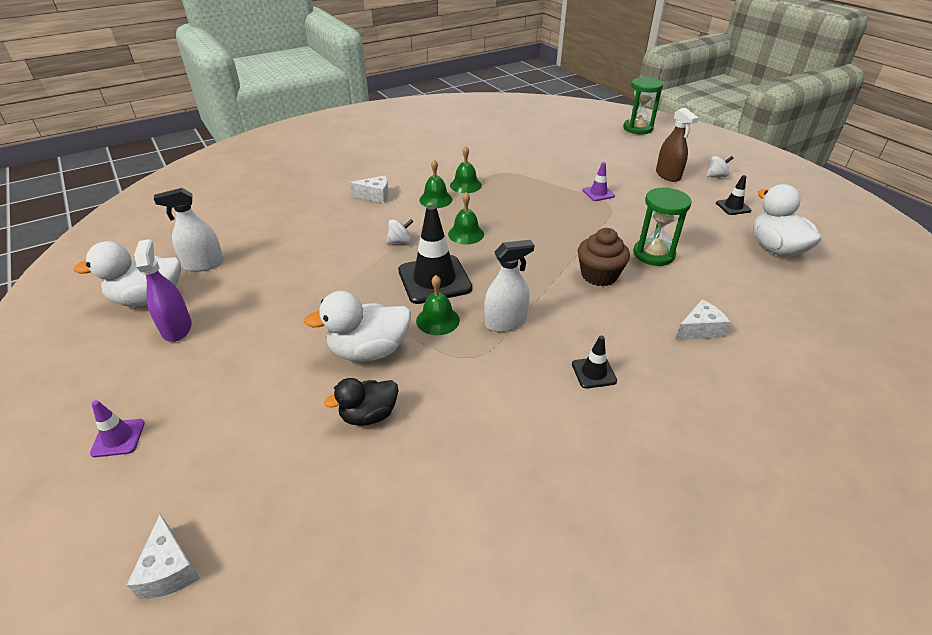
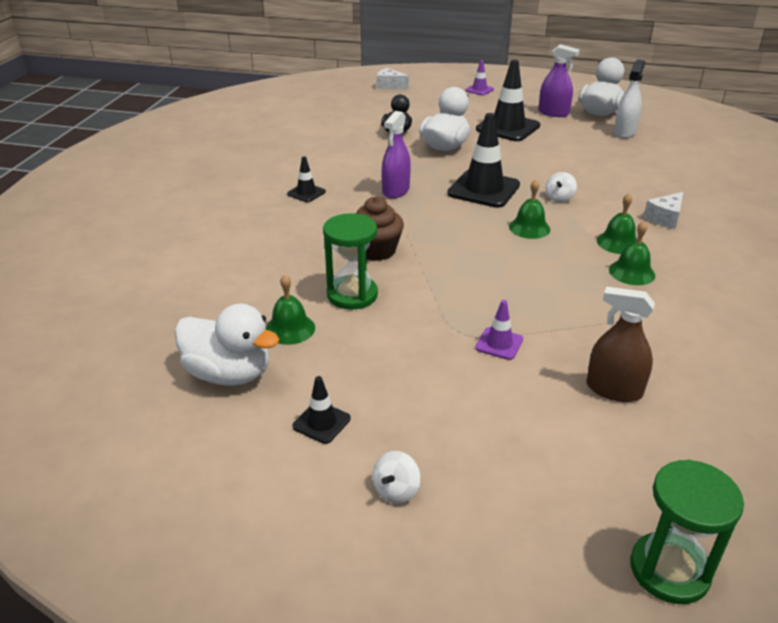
camera: 135 degrees right, 5 degrees down
(262, 337) = (508, 128): none -> black traffic cone
(438, 320) = (437, 173): green bell -> green bell (290, 329)
(505, 322) = (396, 190): white spray bottle -> purple spray bottle
(668, 175) = (463, 440): brown spray bottle -> brown spray bottle (614, 389)
(699, 330) = (256, 248): white cheese -> none

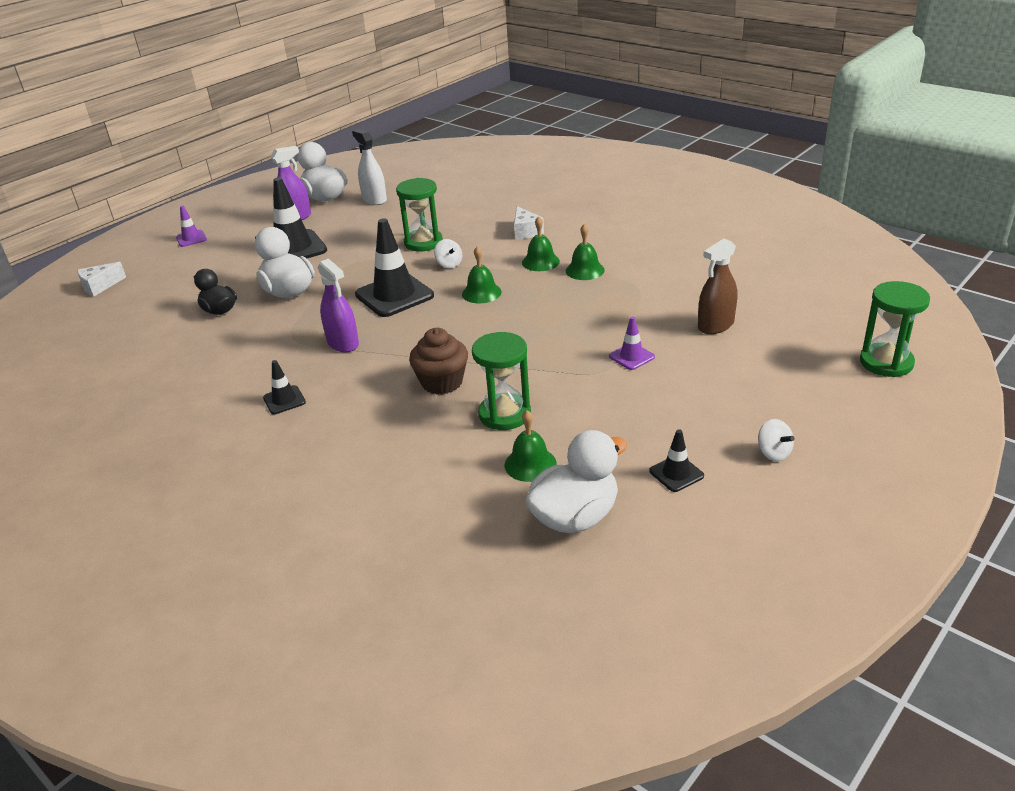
camera: 60 degrees left, 0 degrees up
(581, 175) = (423, 242): none -> green hourglass

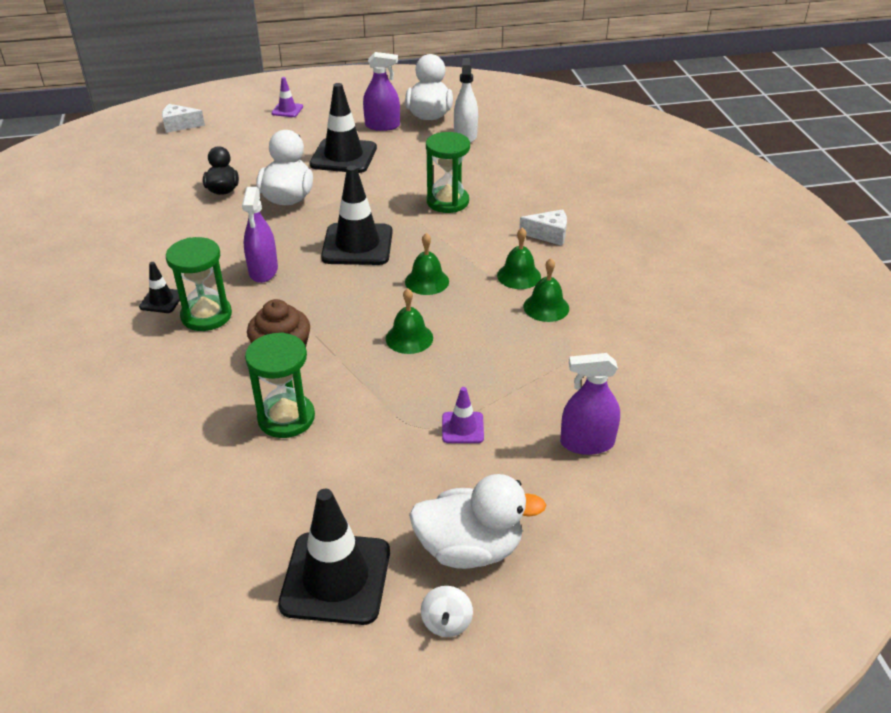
camera: 35 degrees right, 5 degrees up
(449, 264) = (439, 236): white spinning top -> none
(525, 231) = (548, 235): white cheese -> white cheese turned 105 degrees counterclockwise
(530, 464) = (241, 481): green bell -> green bell (409, 338)
(575, 517) = (205, 558): white duck -> white duck (470, 548)
(676, 473) = (336, 578): black traffic cone -> black traffic cone, size x2.04
(716, 325) = (587, 443): brown spray bottle -> purple spray bottle
(886, 362) = (706, 604): green hourglass -> green hourglass (206, 315)

